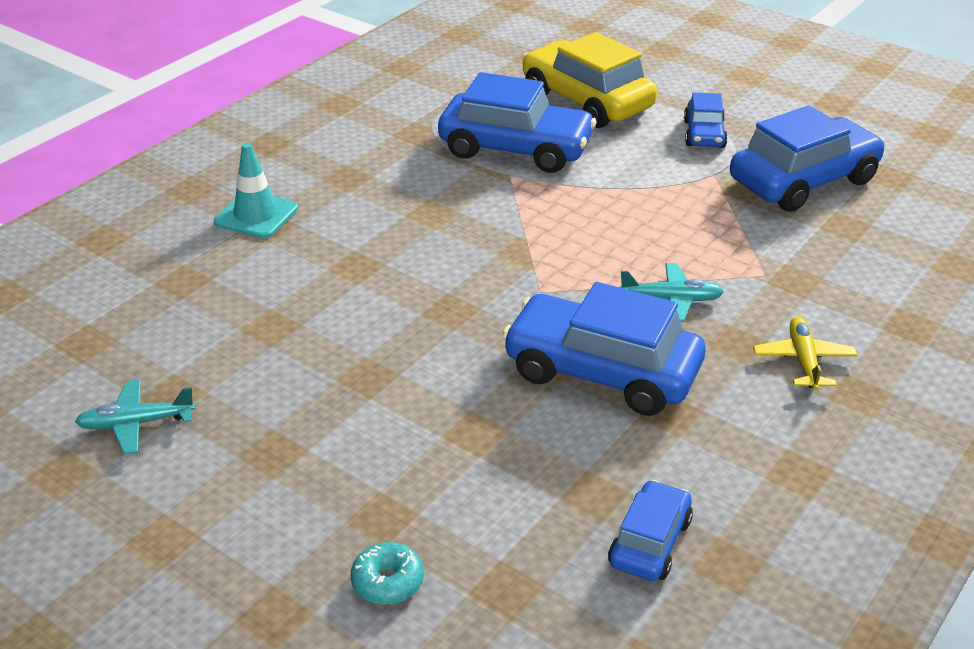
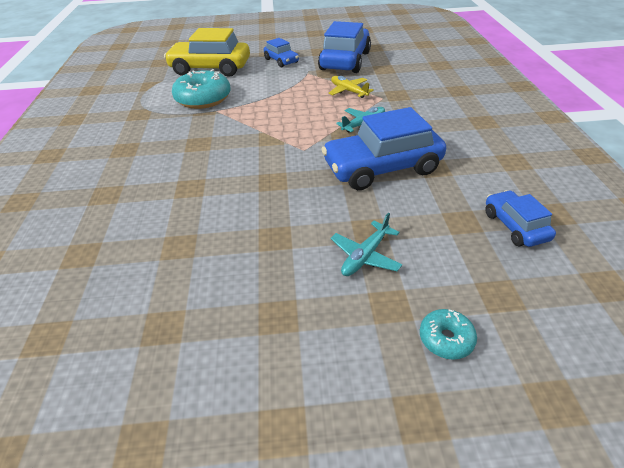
camera: 40 degrees left, 5 degrees up
(136, 423) = (159, 364): turquoise plane -> turquoise plane (365, 256)
(256, 215) = (89, 193): turquoise traffic cone -> none
(515, 149) = (203, 99): blue car -> turquoise donut
(803, 360) = (446, 120): yellow plane -> yellow plane (348, 91)

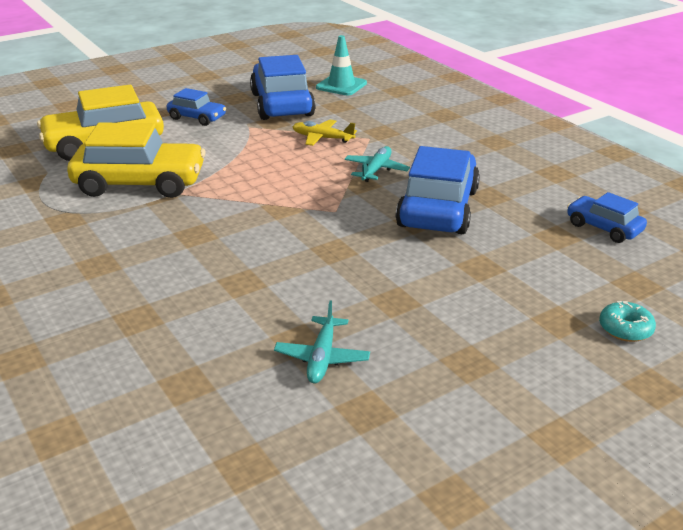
camera: 30 degrees left, 10 degrees down
(203, 99) = (140, 183): turquoise donut -> yellow car
(365, 256) = (499, 289): turquoise plane -> turquoise plane (322, 357)
(382, 167) = (438, 208): blue car -> blue car turned 150 degrees clockwise
(400, 54) = (341, 85): none -> turquoise traffic cone

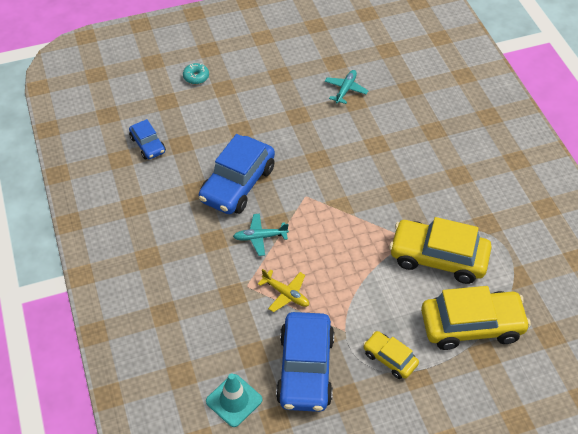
camera: 165 degrees left, 20 degrees up
(197, 118) = (390, 358): blue car -> yellow car
(376, 170) = (260, 237): turquoise plane -> turquoise plane turned 45 degrees clockwise

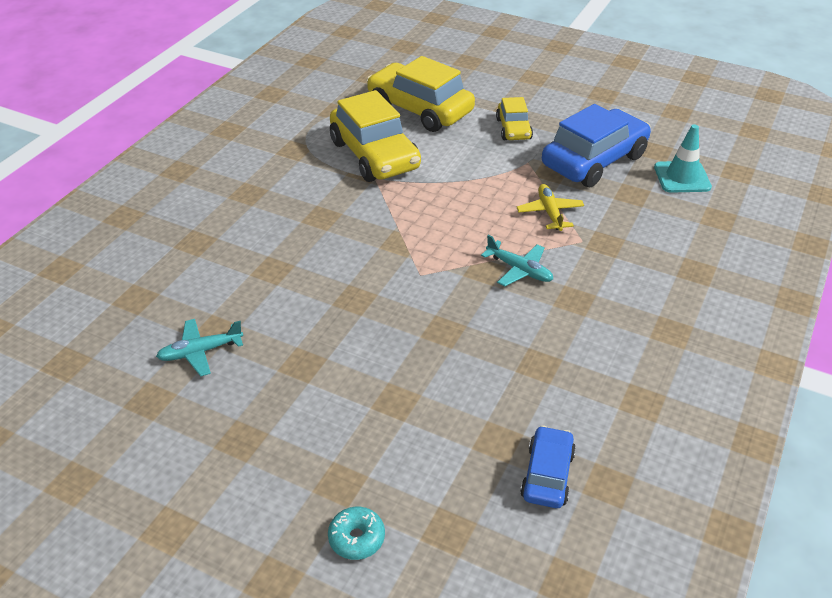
camera: 135 degrees left, 10 degrees down
(237, 184) = (481, 337): blue car -> none

